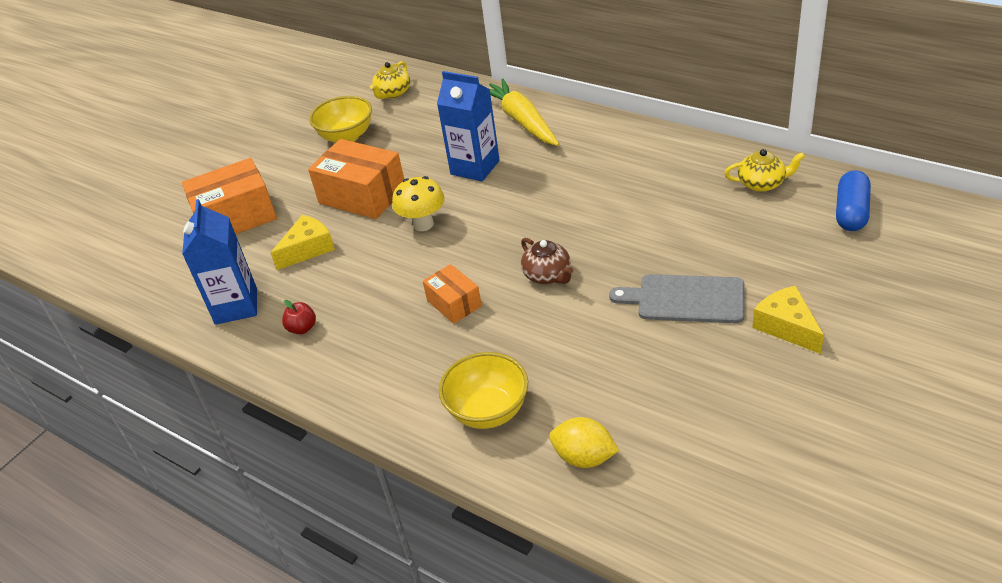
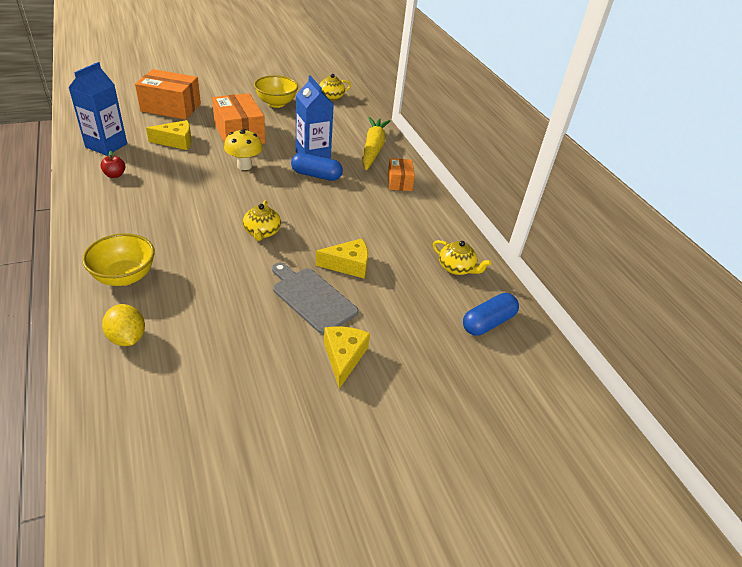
camera: 25 degrees right, 0 degrees up
(454, 303) = (196, 213): orange box -> orange box (399, 182)
(510, 185) = (316, 175): none -> blue capsule
(547, 275) = (262, 232): brown teapot -> yellow teapot
(671, 248) = (348, 265): none -> yellow cheese

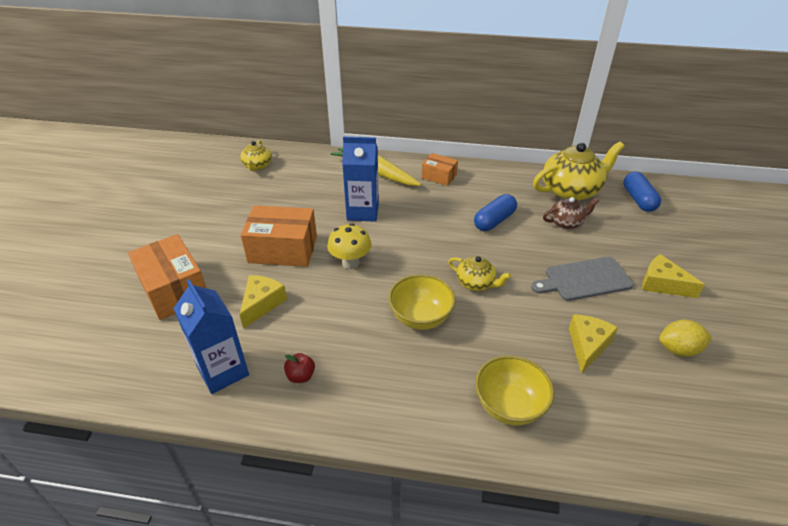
camera: 55 degrees left, 0 degrees up
(127, 338) = (608, 423): yellow lemon -> yellow lemon (678, 349)
(171, 107) = (174, 289): orange box -> orange box turned 75 degrees counterclockwise
(276, 103) = (238, 205): yellow bowl -> yellow bowl (420, 317)
(316, 175) = (399, 220): blue capsule -> blue capsule (494, 221)
(348, 265) = (547, 244): yellow cheese -> yellow cheese (587, 346)
(395, 273) = (566, 222): none -> brown teapot
(456, 268) = (571, 190): yellow teapot -> yellow teapot, size x1.86

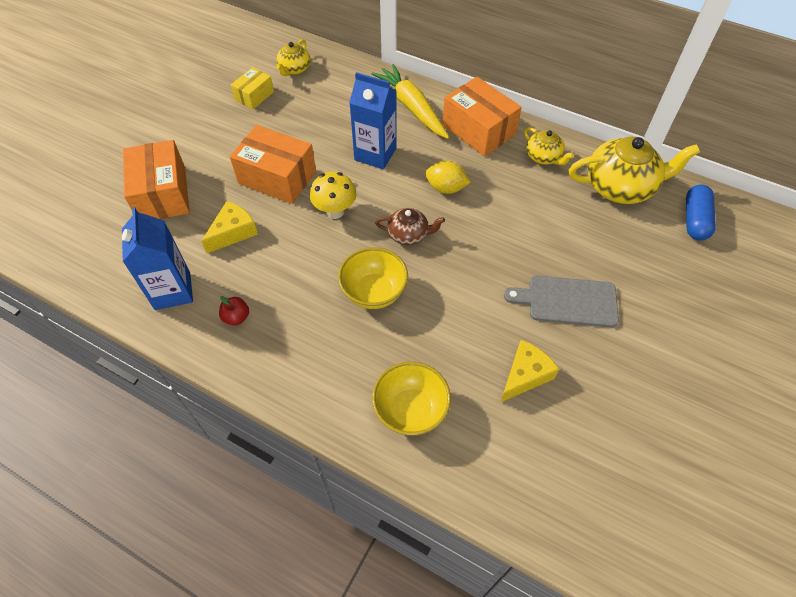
camera: 20 degrees right, 15 degrees up
(230, 192) = (254, 96): none -> yellow box
(439, 176) = (478, 130): orange box -> orange box, size x1.78
(476, 283) = (449, 271): yellow teapot -> yellow teapot (543, 157)
(494, 221) = (509, 202): blue capsule -> none
(566, 222) = (590, 226): brown teapot -> brown teapot (409, 234)
(662, 284) = (652, 332): yellow cheese -> none
(678, 349) = (620, 410): yellow lemon -> yellow lemon (446, 188)

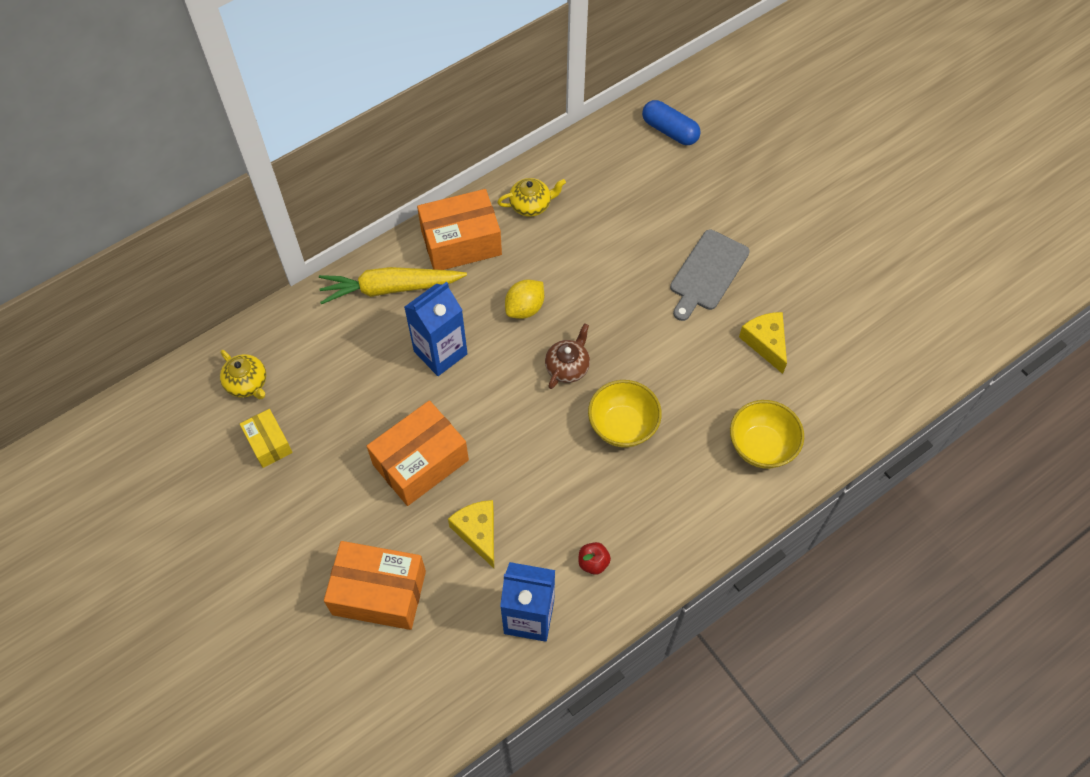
camera: 65 degrees left, 5 degrees up
(335, 211) = (501, 422): yellow mushroom -> none
(620, 187) = (602, 163): yellow teapot -> none

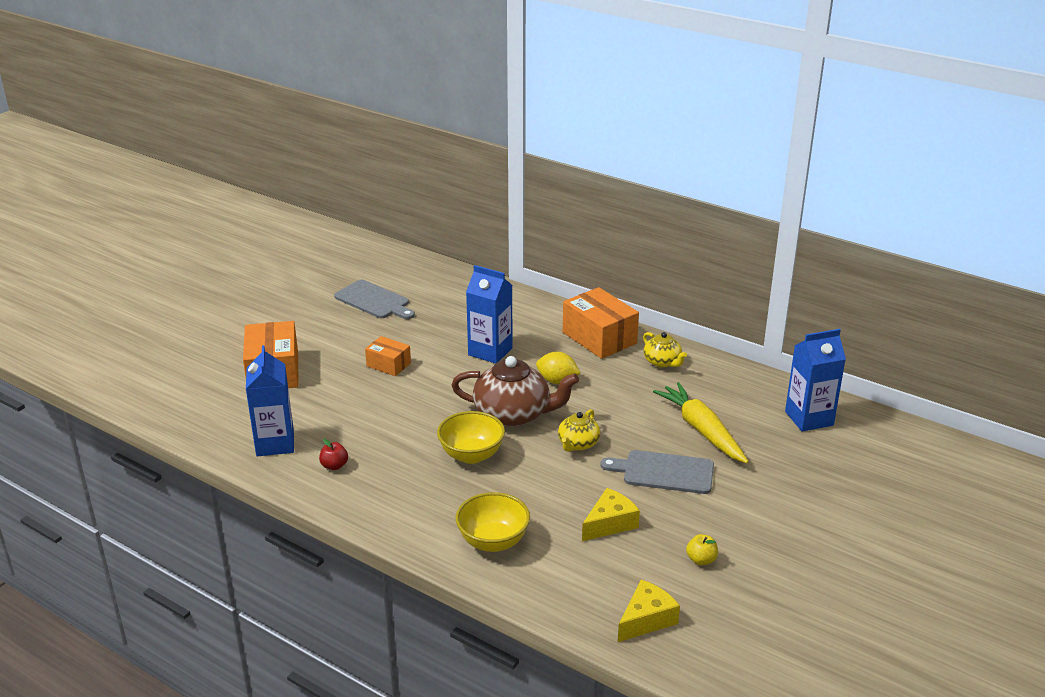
camera: 70 degrees right, 30 degrees down
(247, 383) = (418, 281): yellow teapot -> yellow teapot (578, 444)
(269, 443) = (374, 301): yellow box -> grey cutting board
(390, 288) = (534, 317): yellow carrot -> yellow carrot (701, 430)
(420, 462) = (388, 365): orange box -> orange box, size x0.56
(478, 532) = (339, 404): yellow cheese -> yellow cheese (646, 619)
(567, 367) = (513, 414): brown teapot -> brown teapot, size x1.86
(670, 131) = (809, 418): blue capsule -> blue carton
(834, 292) = (701, 560): none -> yellow apple

